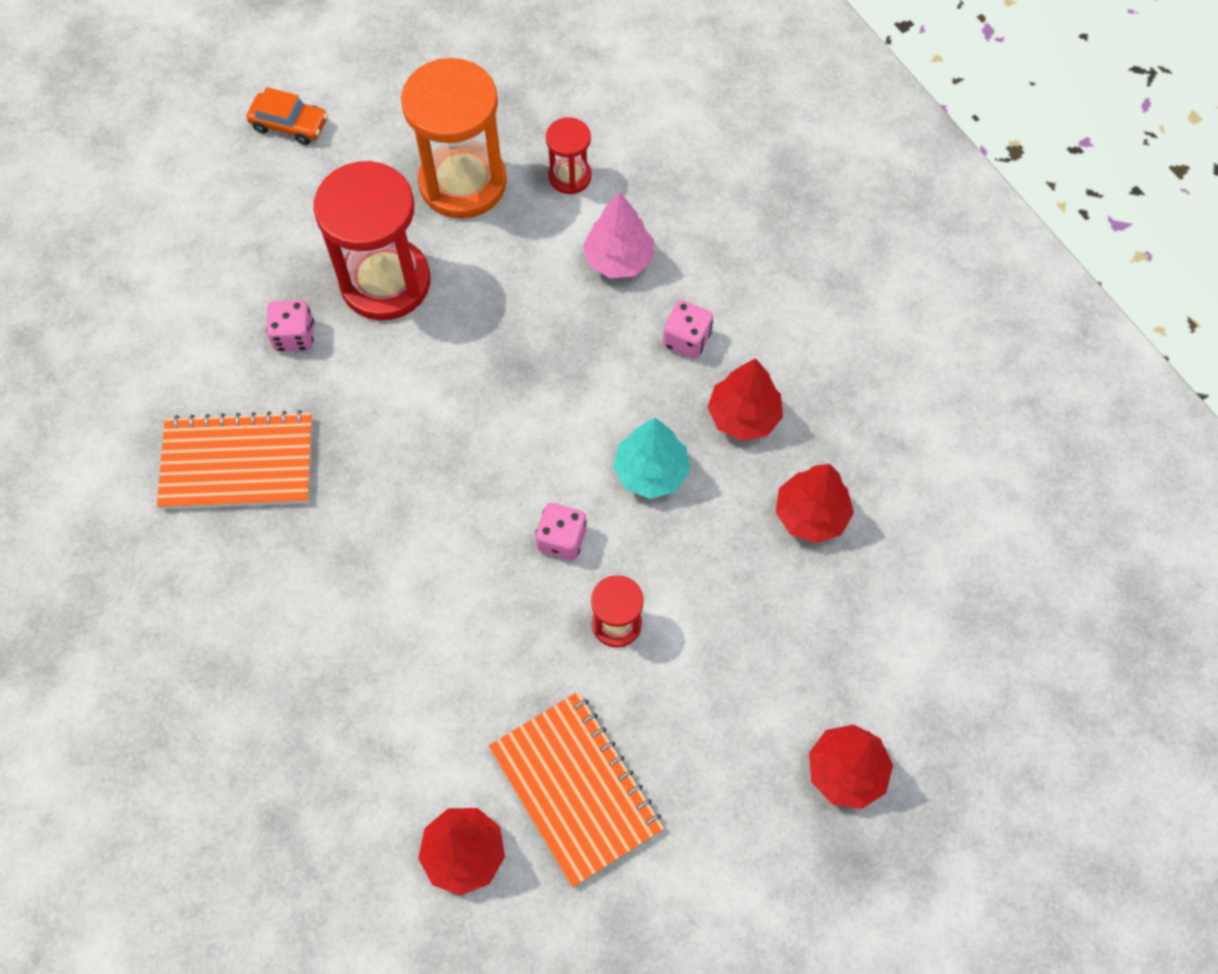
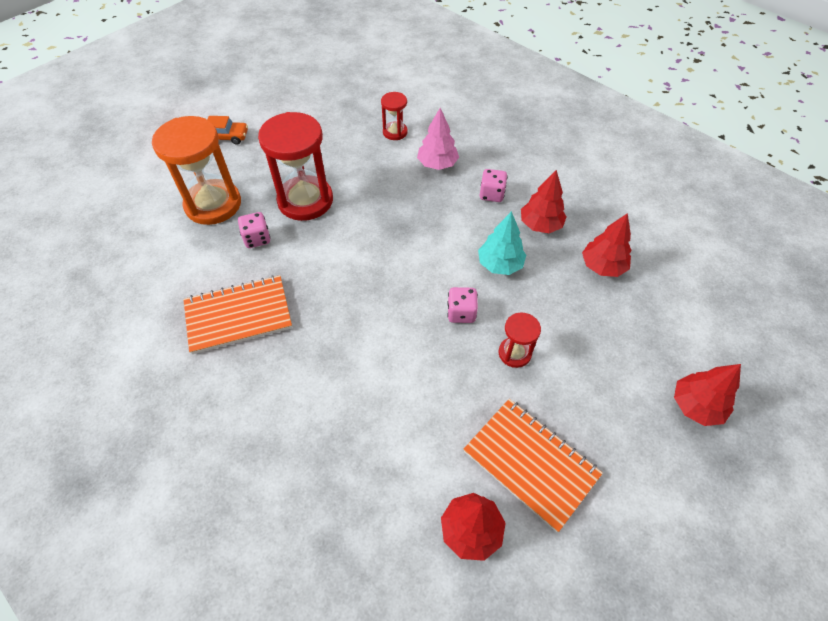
camera: 15 degrees left, 10 degrees down
(463, 183) = (335, 145): orange hourglass -> orange hourglass (213, 204)

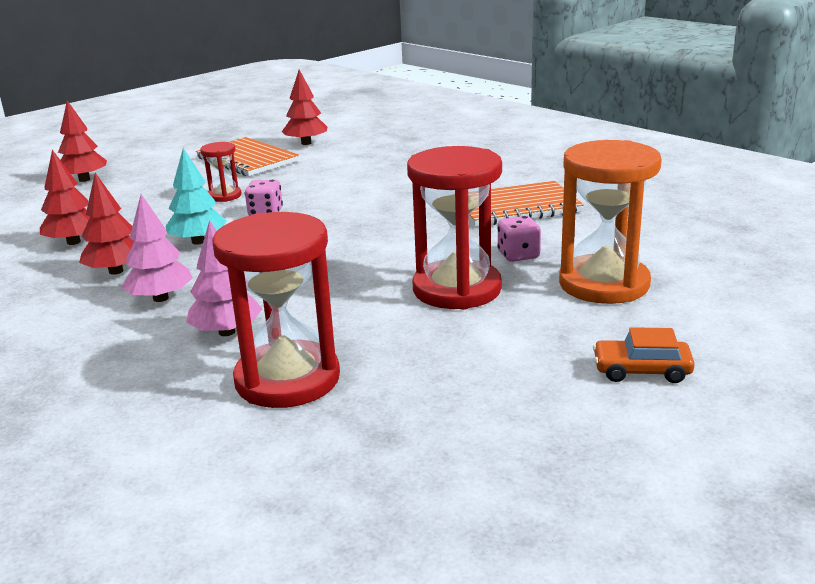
camera: 175 degrees left, 30 degrees down
(395, 132) = (287, 379): red hourglass -> red hourglass, size x2.02
(491, 194) = (160, 298): pink dice -> pink tree

